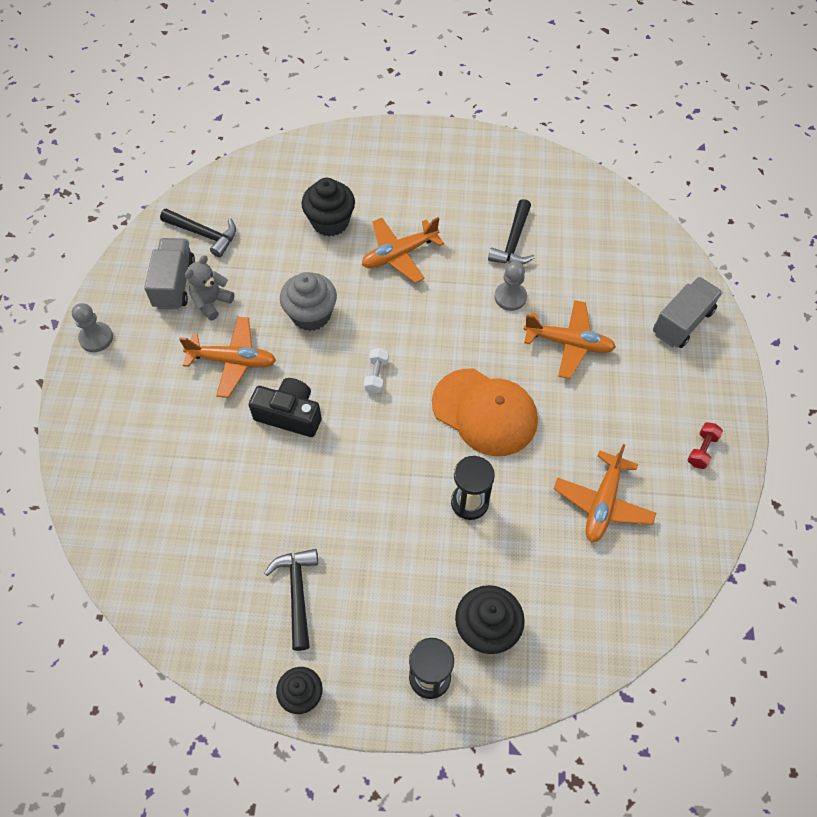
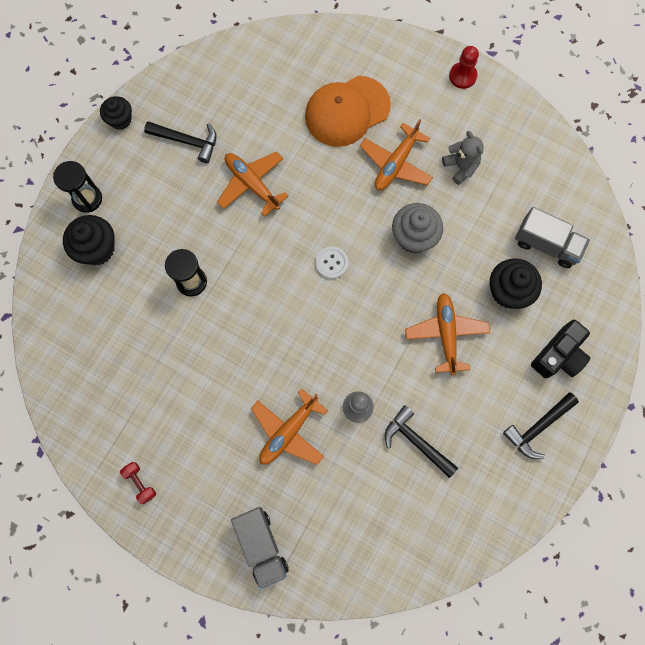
camera: 115 degrees right, 15 degrees up
(96, 338) = (462, 76): grey pawn -> red pawn
(174, 284) = (492, 146): grey truck -> grey truck (546, 244)
(204, 234) = (537, 184): black hammer -> black hammer (537, 427)
(289, 415) = (327, 186): black camera -> black camera (559, 355)
(376, 376) = (331, 263): white dumbbell -> white button
(485, 412) = (259, 329): orange cap -> orange cap (347, 111)
(602, 503) = (140, 378): orange plane -> orange plane (252, 184)

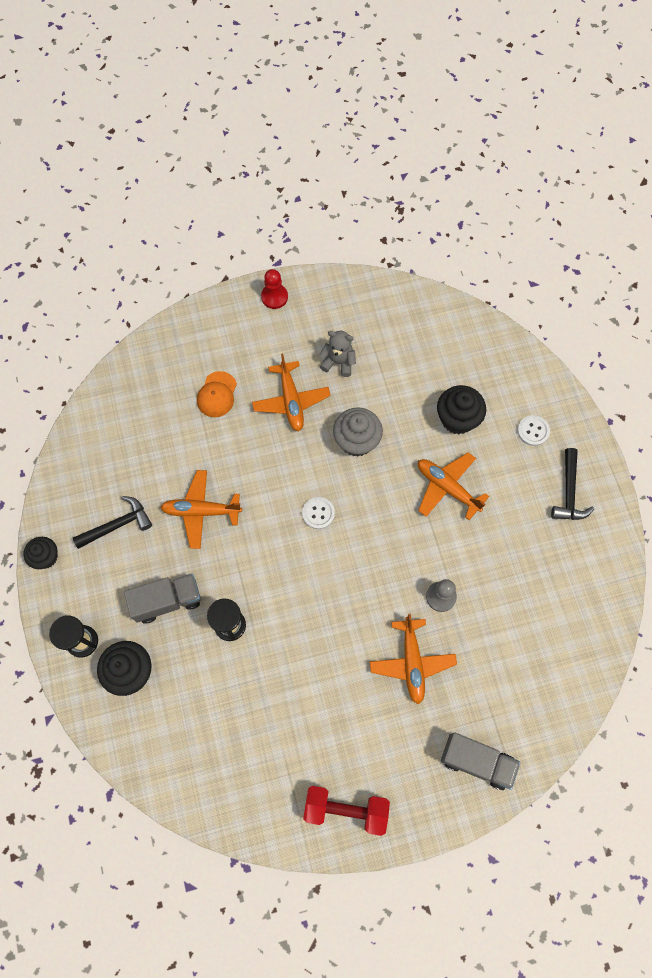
camera: 45 degrees left, 5 degrees down
(140, 483) = (346, 809): red dumbbell -> red dumbbell, size x1.95
(347, 111) = (217, 394): orange cap -> orange cap, size x0.56
(416, 441) = (503, 581): black hammer -> none
(546, 244) = (449, 363): grey truck -> grey truck (167, 601)
(559, 355) = (533, 431): black camera -> white button

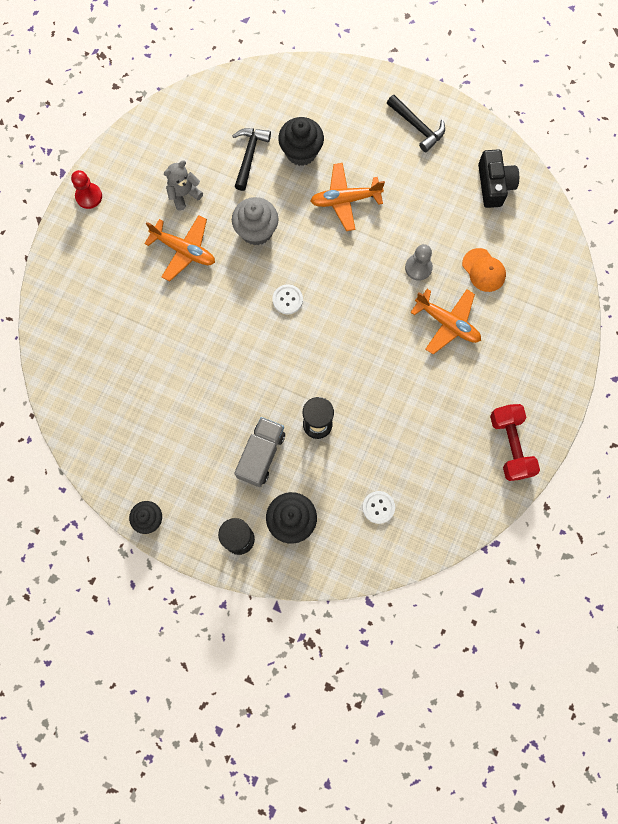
camera: 50 degrees left, 5 degrees up
(118, 525) = (170, 447): black hammer -> black hammer (249, 155)
(201, 511) = (213, 379): orange plane -> none
(217, 394) = (130, 298): orange cap -> orange cap (483, 270)
(346, 809) = (510, 445): red dumbbell -> red dumbbell turned 60 degrees counterclockwise
(476, 761) = (547, 336): grey truck -> none
(533, 431) = (354, 112): white button -> white button (378, 507)
(576, 600) = (494, 185): none -> black camera

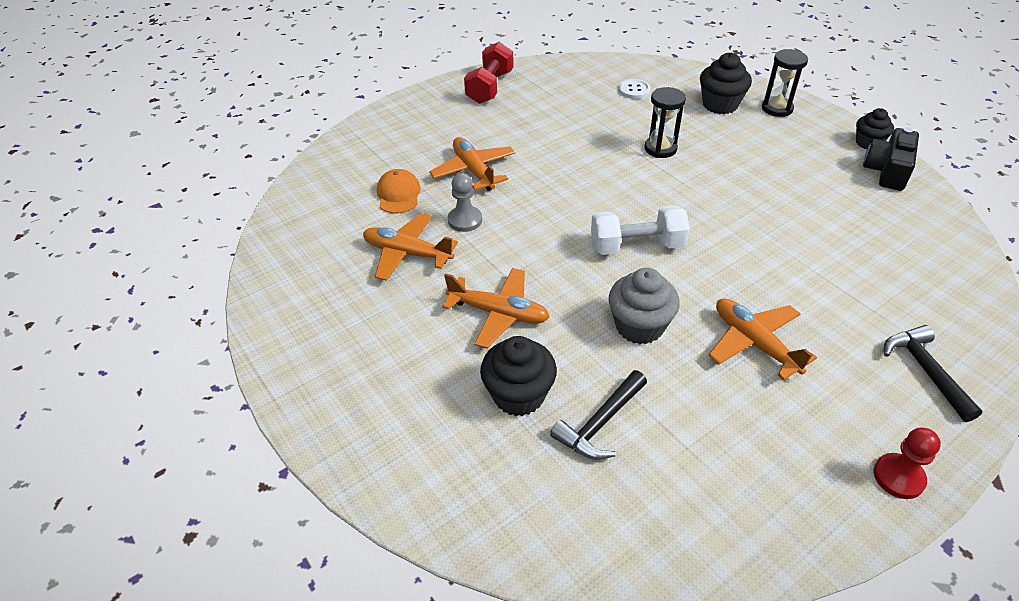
camera: 150 degrees left, 30 degrees down
(184, 194) = (729, 413): grey teddy bear -> none
(261, 455) = (730, 147): grey truck -> none
(287, 300) = (637, 246): white button -> white dumbbell
(417, 127) = (335, 356): black hammer -> black hammer (925, 370)
(435, 219) = (407, 253): none -> orange plane
(494, 185) = (310, 258): black camera -> black camera (887, 171)

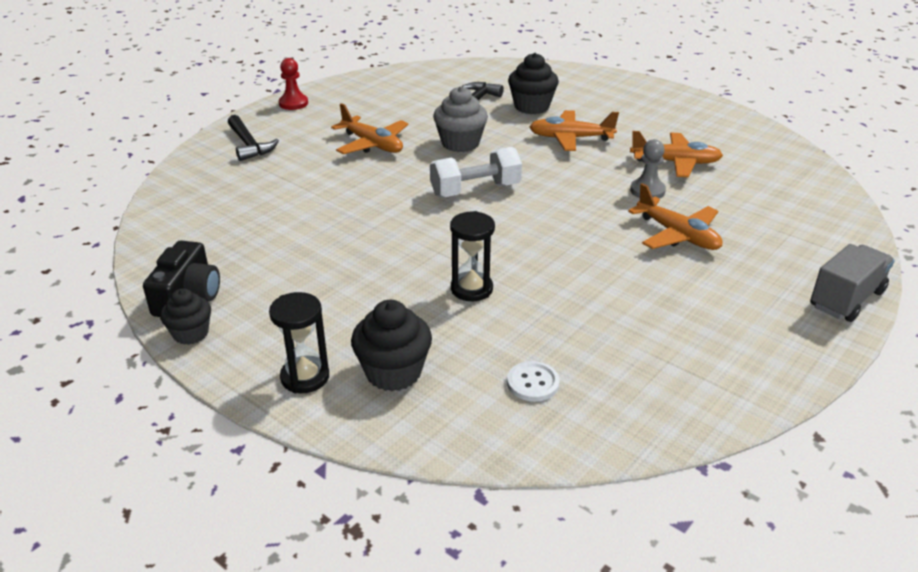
camera: 165 degrees right, 10 degrees down
(398, 194) = (733, 203): orange cap -> none
(399, 110) = (846, 299): none -> grey truck
(490, 87) = (758, 356): red dumbbell -> none

